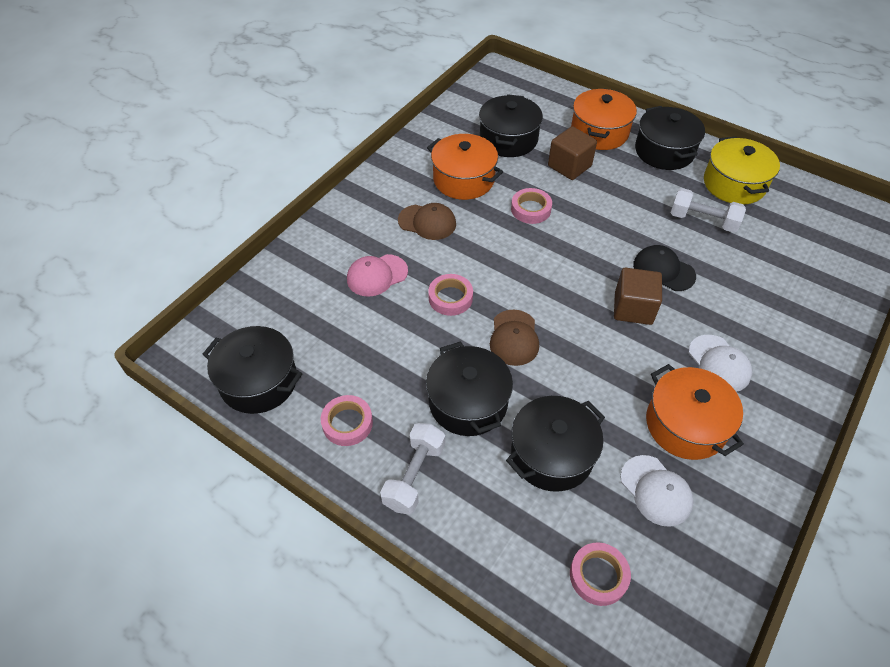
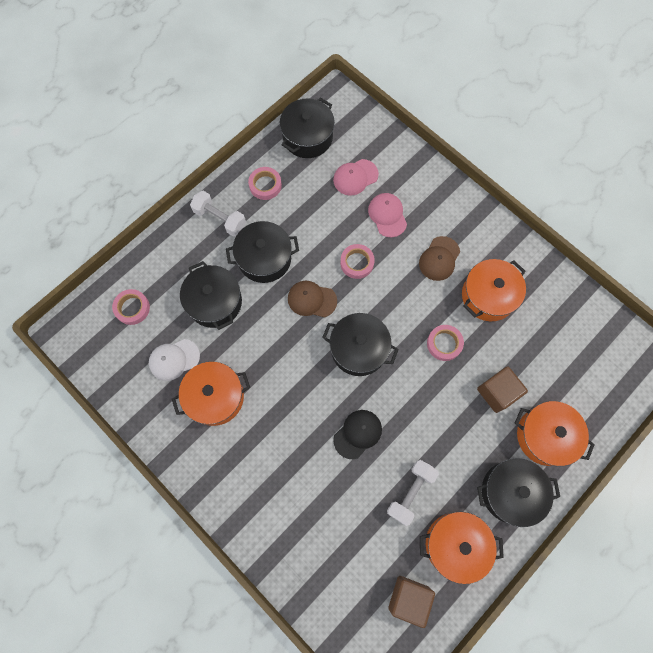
camera: 100 degrees right, 20 degrees up
(323, 315) = (355, 177): none -> pink cap
(508, 139) = (541, 346): black pot -> black pot (358, 349)
(633, 308) = (323, 395): brown cube -> brown cube (408, 598)
(719, 363) = (259, 442): white cap -> none
(734, 184) = (455, 544): yellow pot -> orange pot

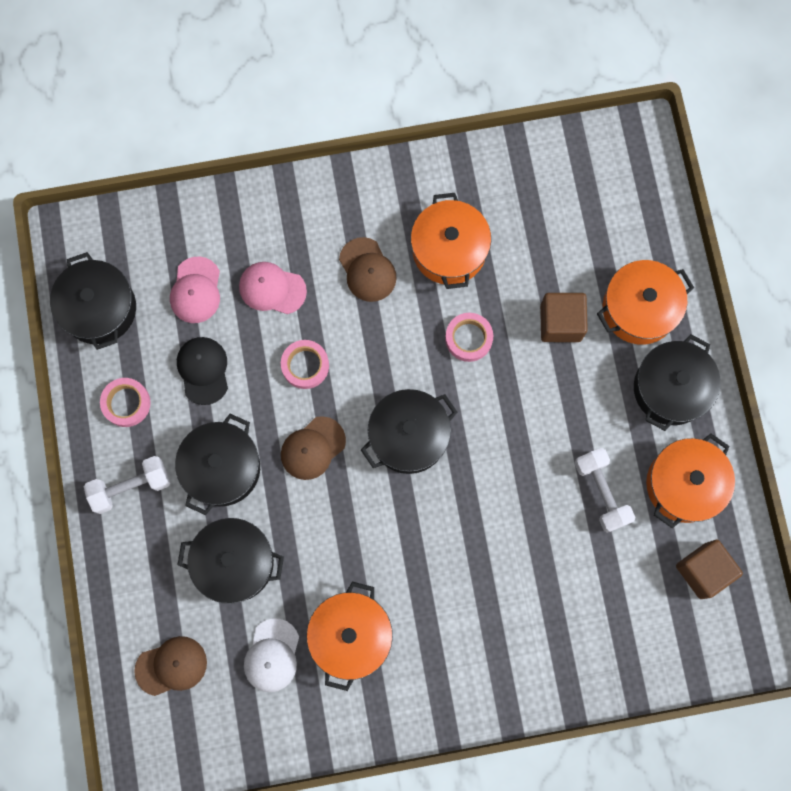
camera: 55 degrees left, 5 degrees up
(132, 308) = (171, 666): pink tape -> brown cap
(358, 434) = (502, 504): black cap -> black cap (203, 370)

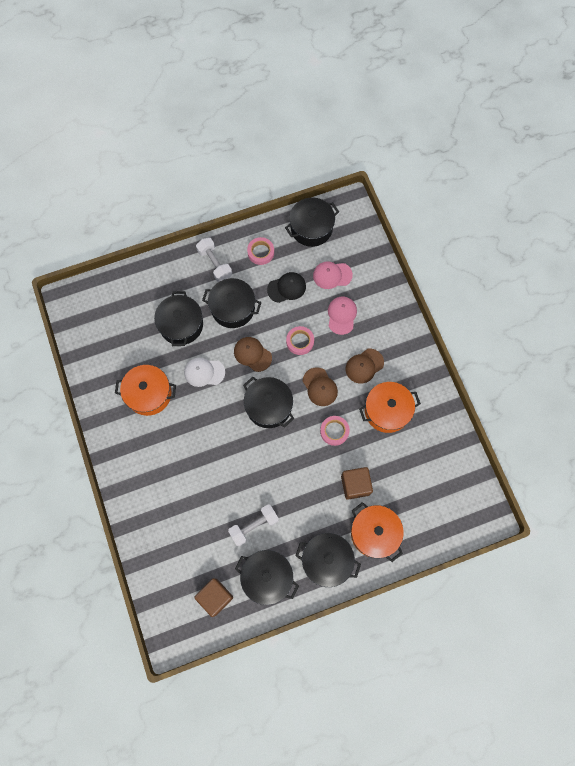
camera: 80 degrees right, 5 degrees down
(171, 666) = (121, 303): brown cap -> brown cap (320, 387)
(272, 655) = (133, 354): white cap -> white cap (204, 372)
(684, 484) = (267, 577): orange pot -> black pot

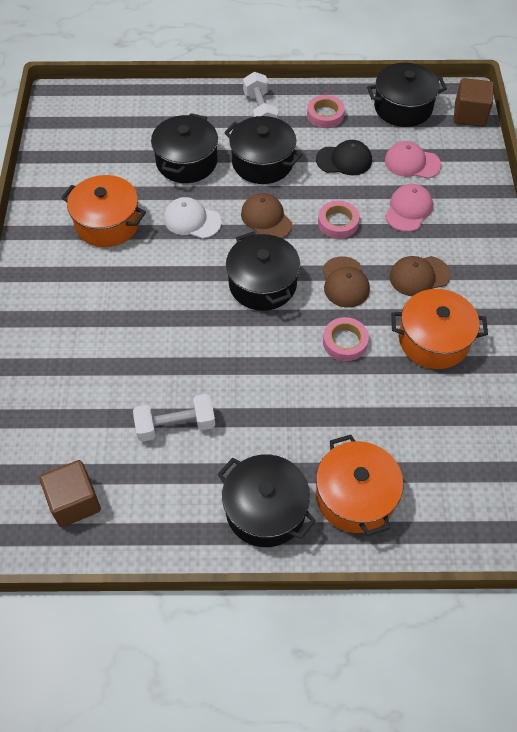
camera: 20 degrees right, 15 degrees down
(267, 577) = (164, 502): black pot -> none
(355, 485) = (350, 420): brown cube -> brown cube (469, 115)

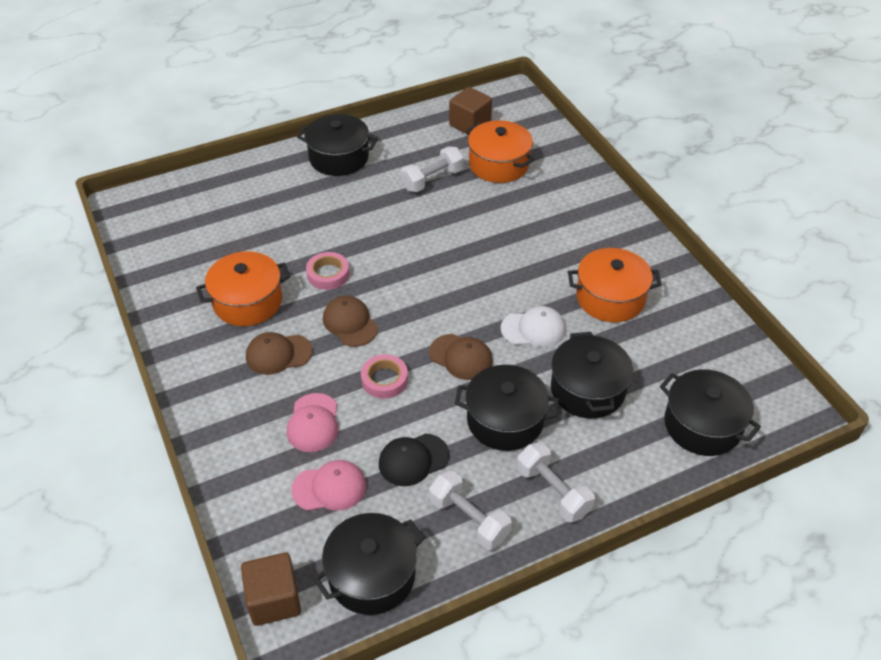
camera: 155 degrees right, 10 degrees down
(262, 284) = (427, 295): black pot -> black pot (702, 425)
(325, 115) = (469, 519): pink tape -> white dumbbell
(355, 496) = (278, 182): orange pot -> orange pot (498, 164)
(419, 276) = (278, 354): brown cap -> brown cap turned 150 degrees counterclockwise

